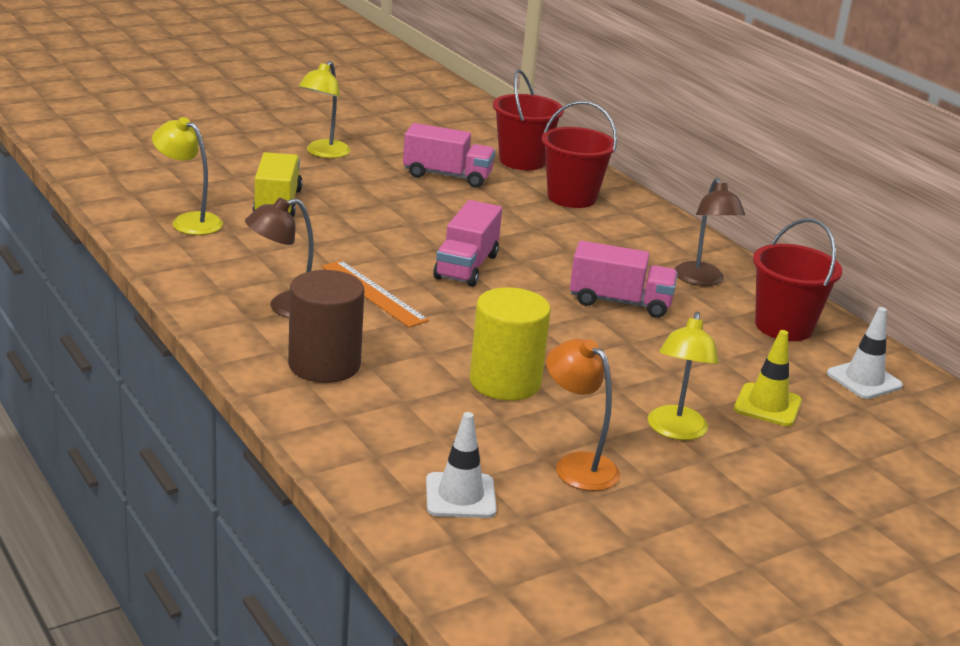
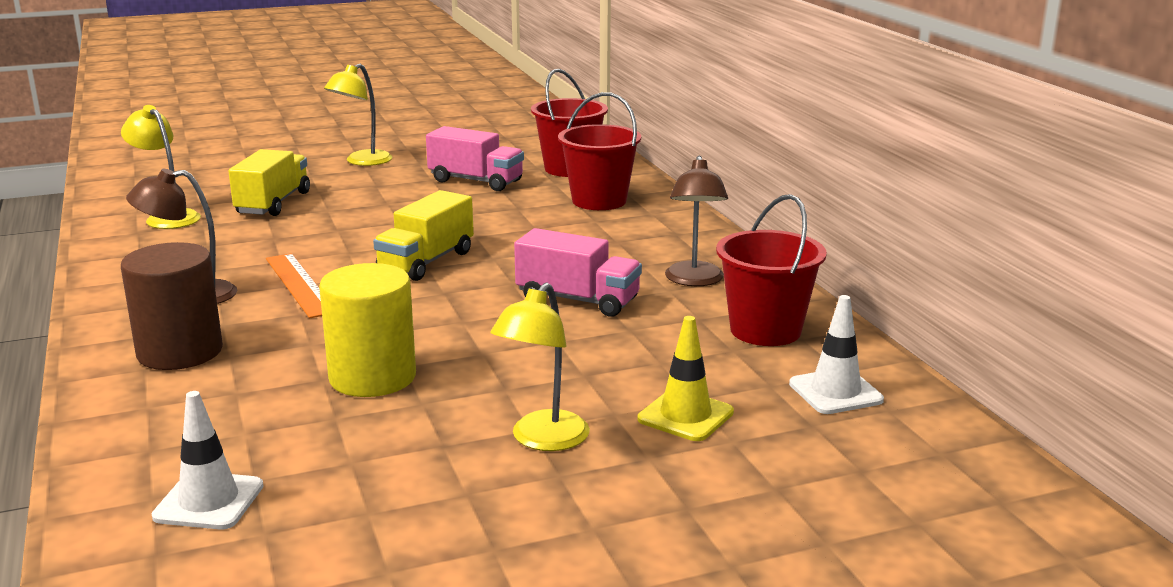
camera: 15 degrees right, 5 degrees down
(466, 266) = (426, 262): pink truck -> yellow truck
(577, 465) = (385, 473): orange lamp -> none

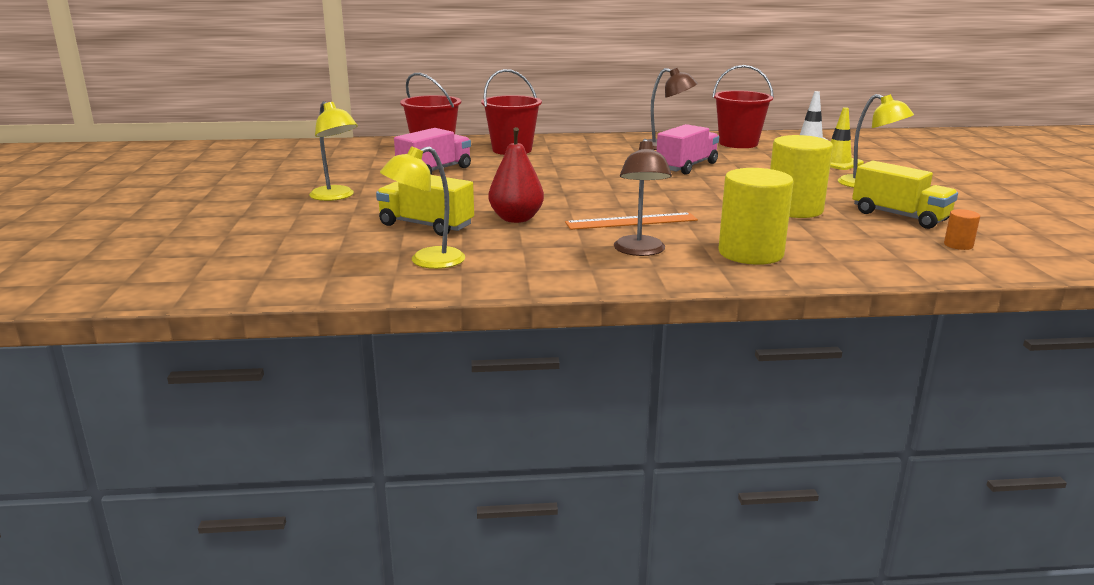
camera: 75 degrees left, 0 degrees up
(180, 352) = (750, 253): brown cylinder -> yellow cylinder
(209, 501) = (958, 245): white traffic cone -> orange cylinder
(301, 233) = (516, 219): none -> red pear
(426, 262) = (604, 191): yellow truck -> yellow truck (899, 216)

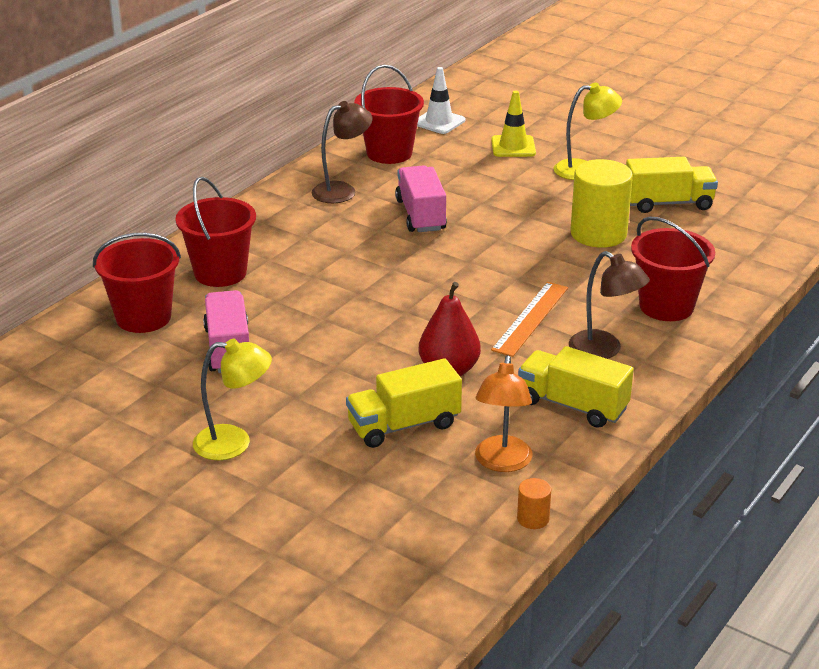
camera: 50 degrees left, 10 degrees up
(427, 261) = (502, 463): yellow lamp -> orange lamp
(543, 261) = (572, 405): none -> yellow truck
(750, 253) = (666, 306): yellow cylinder -> red bucket
(958, 245) = (747, 220): orange cylinder -> orange cylinder (533, 519)

